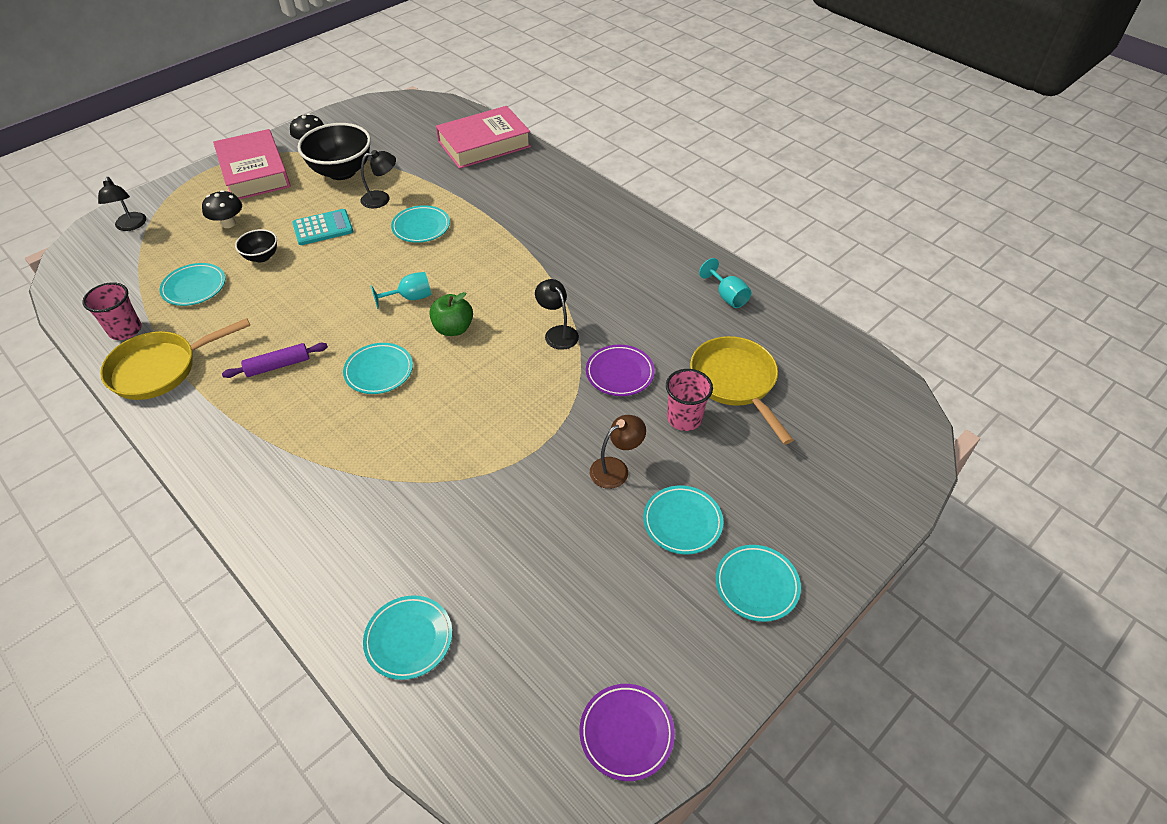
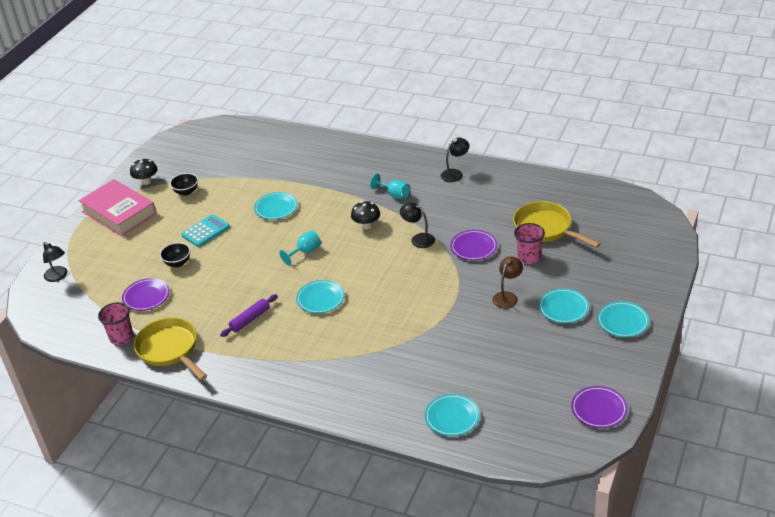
camera: 20 degrees left, 10 degrees down
(160, 369) = (170, 349): yellow pan -> yellow pan turned 105 degrees clockwise
(194, 287) = (146, 297): turquoise plate -> purple plate
(228, 223) = (132, 251): black mushroom -> black mushroom (366, 225)
(342, 172) = (186, 192): black bowl -> black bowl, size x0.52
(382, 198) = (232, 199): black lamp -> black lamp (455, 173)
(453, 329) = (349, 259): green apple -> none
(484, 144) = (276, 141): pink book -> none
(727, 296) = (509, 183): turquoise goblet -> turquoise goblet (394, 194)

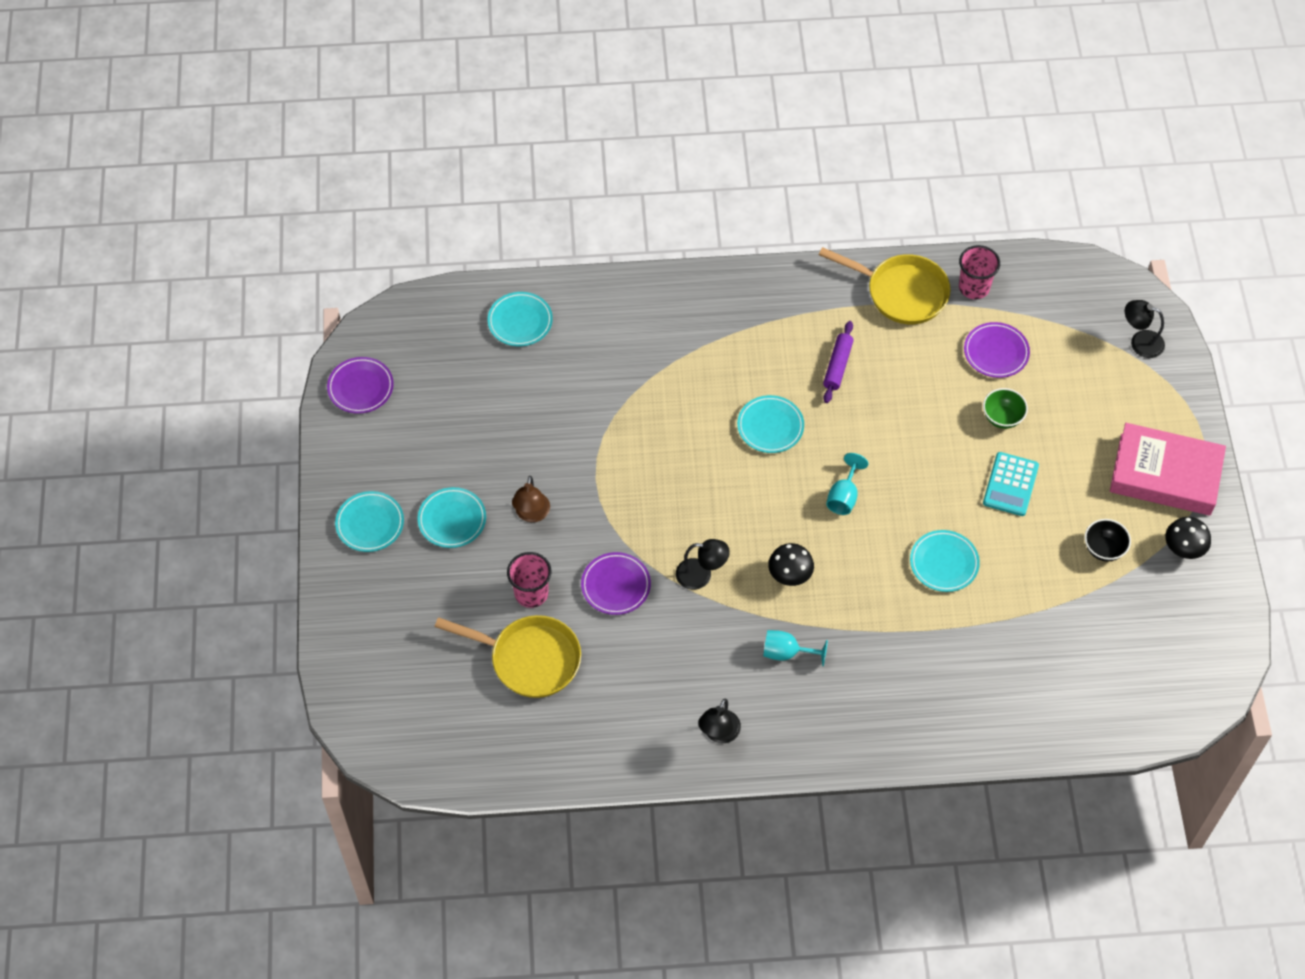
camera: 150 degrees right, 20 degrees up
(177, 263) = (1002, 418): black bowl -> green bowl

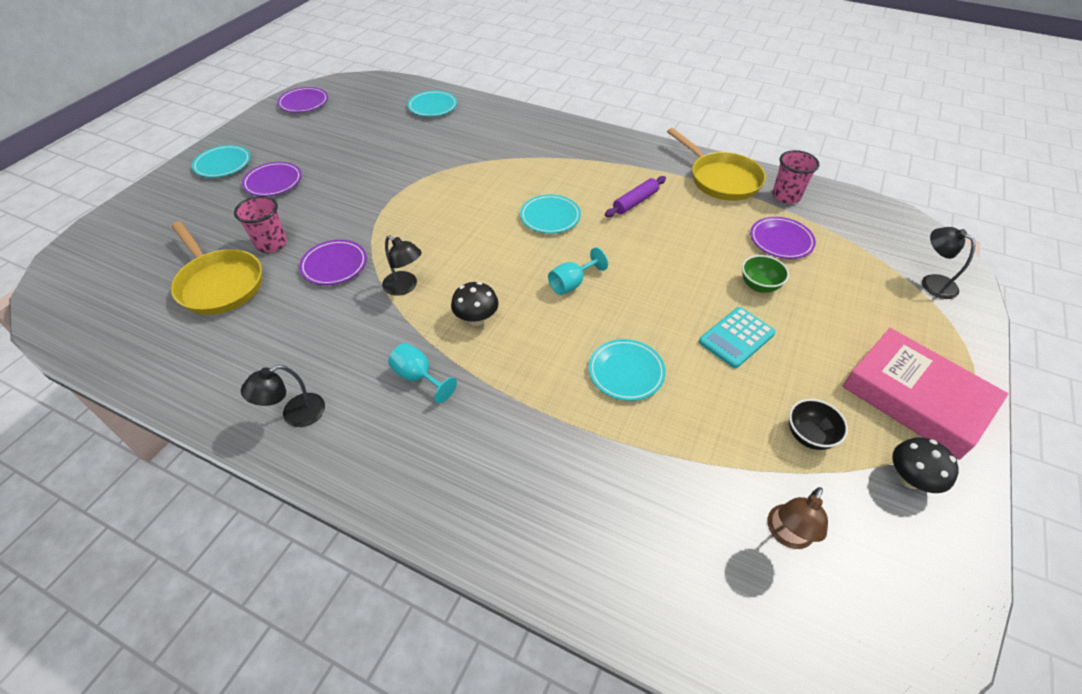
camera: 30 degrees right, 10 degrees down
(452, 520) = (273, 182): turquoise plate -> purple plate
(531, 514) = (327, 200): brown lamp -> brown lamp (787, 535)

